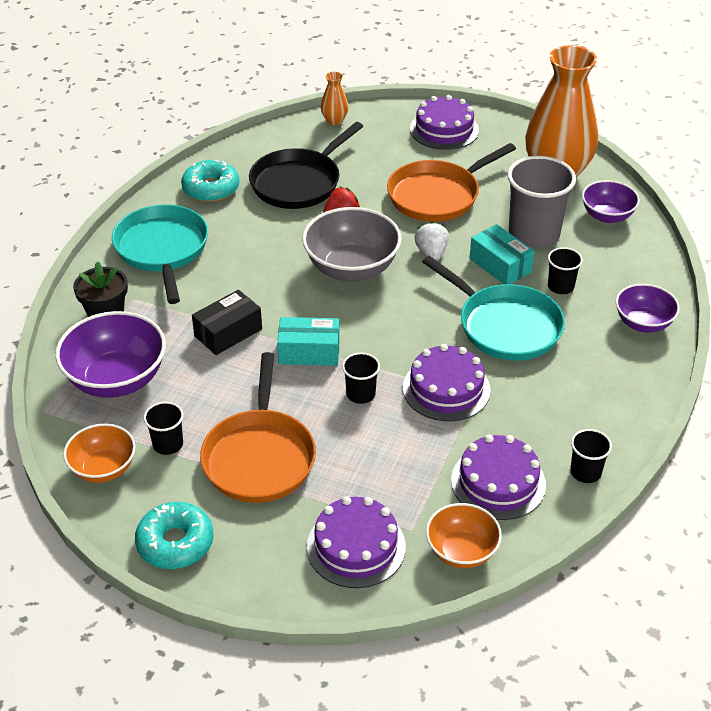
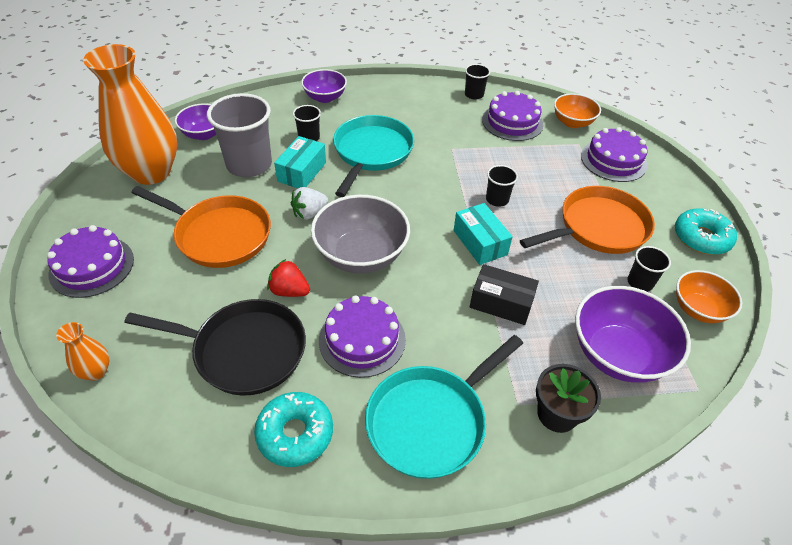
camera: 120 degrees left, 5 degrees up
(446, 389) = (456, 162): purple cake -> purple cake (362, 339)

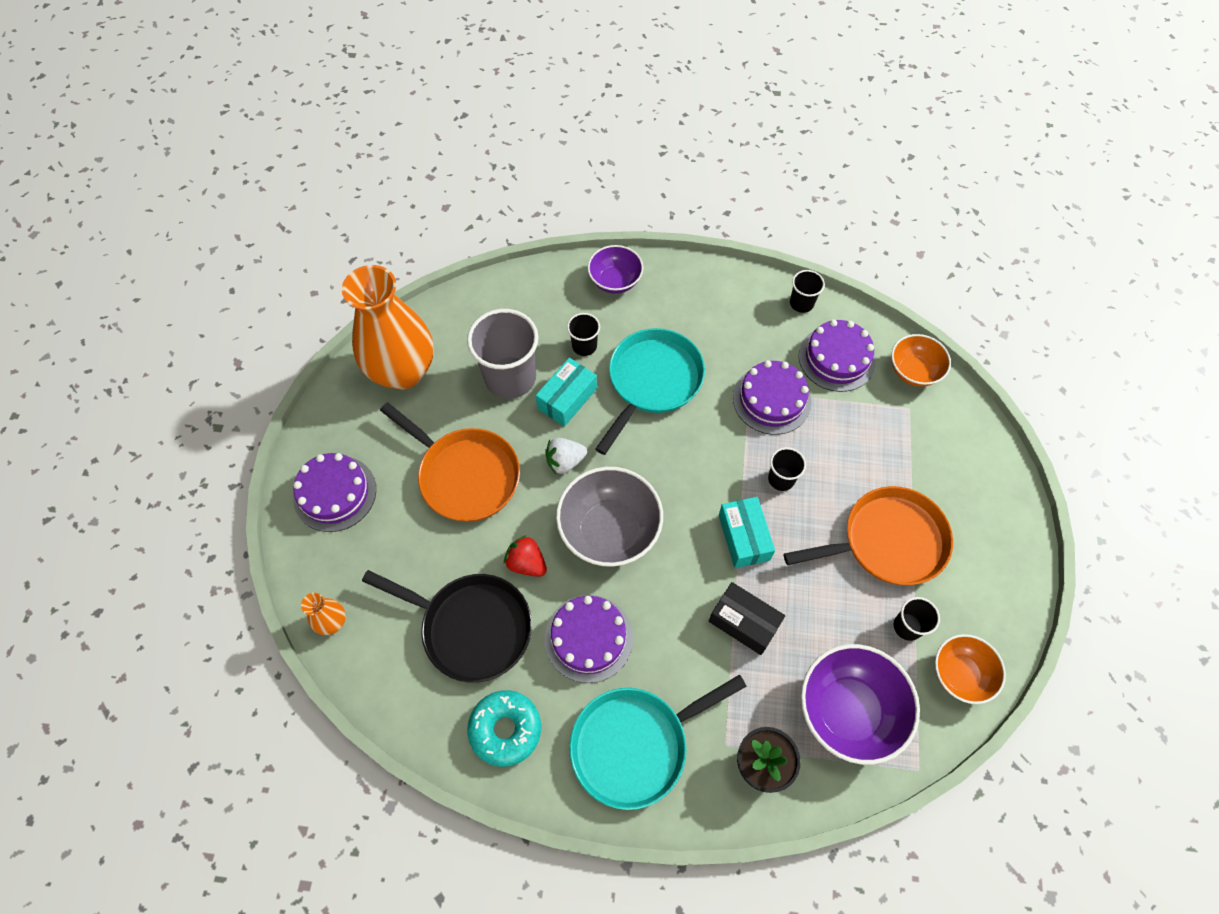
camera: 15 degrees right, 15 degrees up
(204, 134) = (466, 321): purple bowl -> none
(613, 160) = (943, 442): purple cake -> purple cake (771, 399)
(701, 238) = (1005, 579): turquoise donut -> none

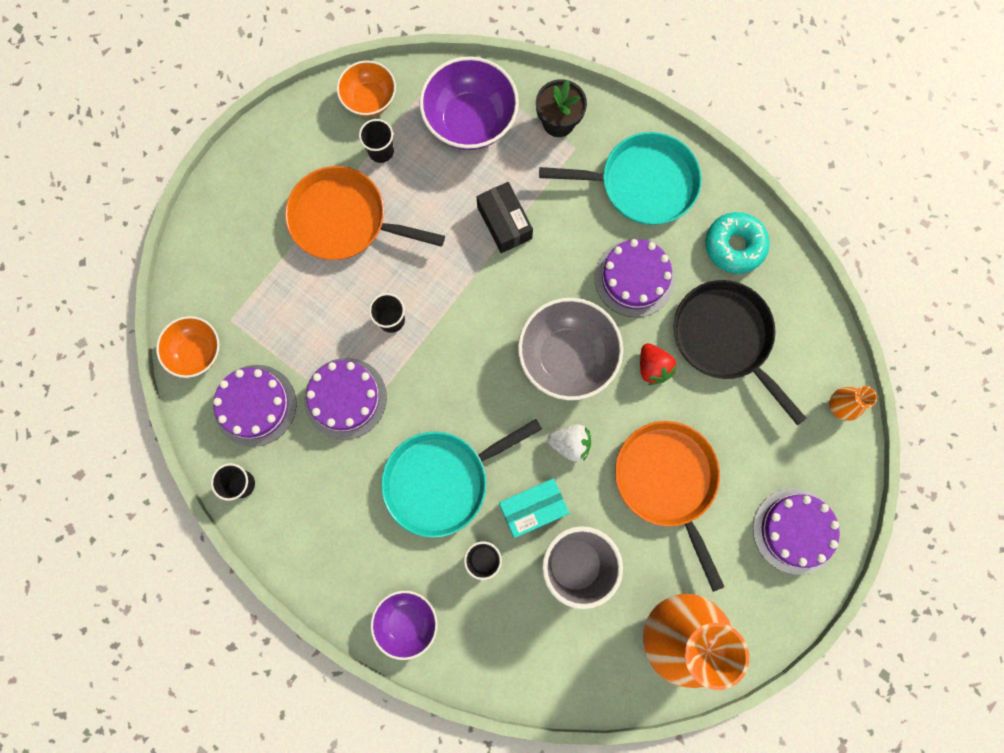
camera: 150 degrees left, 15 degrees up
(744, 537) = (458, 288): turquoise box -> none

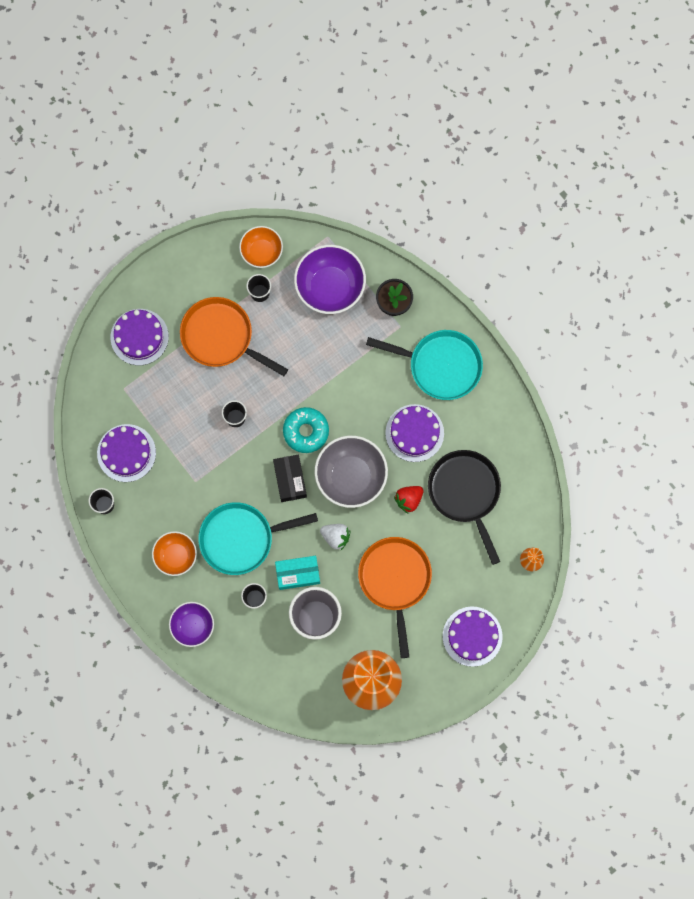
camera: 15 degrees right, 0 degrees up
(196, 352) = (95, 405): orange bowl -> orange bowl (175, 556)
(345, 398) = (189, 464): purple cake -> purple cake (139, 337)
(504, 223) = (334, 369): black box -> black box (290, 480)
(653, 367) = (408, 499): red strawberry -> red strawberry turned 60 degrees clockwise
(734, 246) = (493, 428): turquoise donut -> turquoise donut (306, 431)

